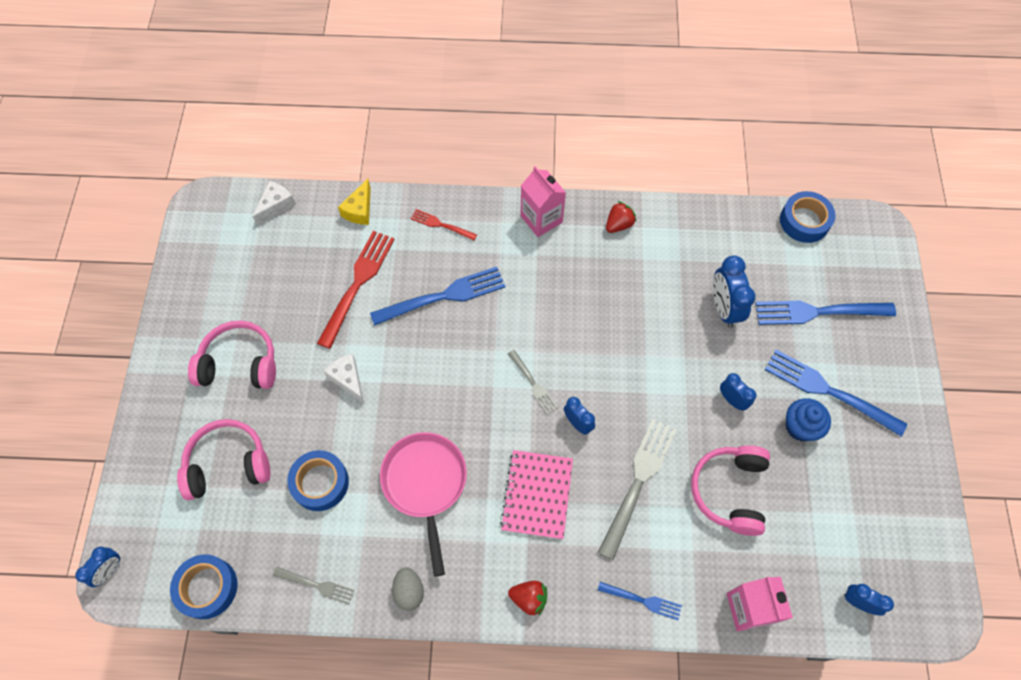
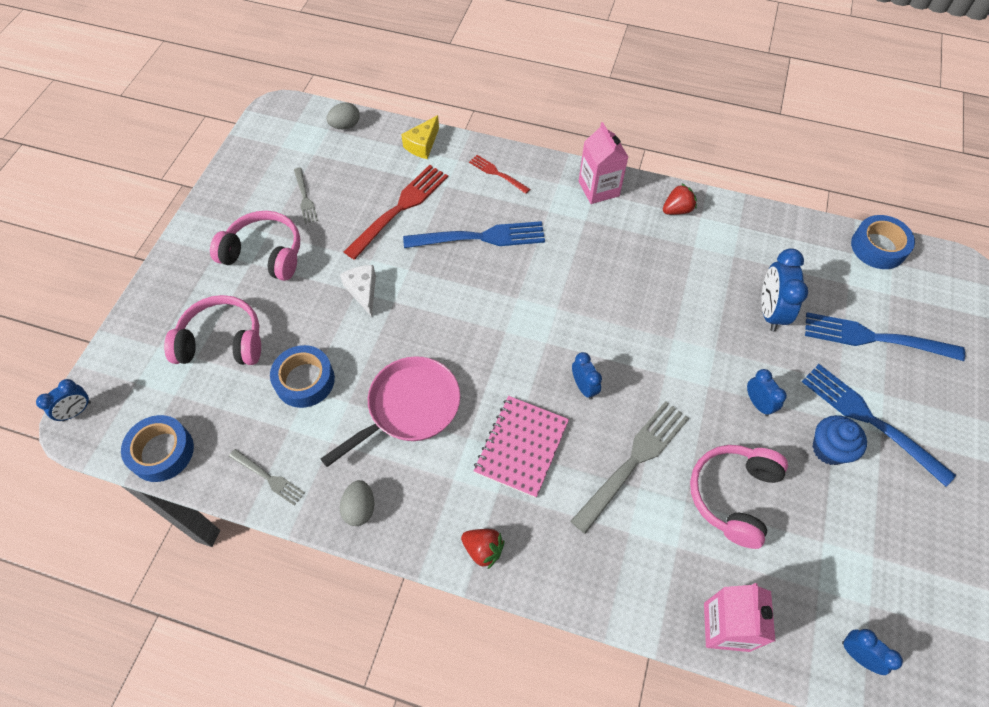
camera: 15 degrees right, 5 degrees down
(276, 206) = (345, 126): white cheese -> grey egg
(425, 484) = (409, 408): pink pan -> pink pan turned 45 degrees clockwise
(533, 384) = (548, 338): grey fork -> grey fork (305, 198)
(642, 600) = (607, 585): blue fork -> none

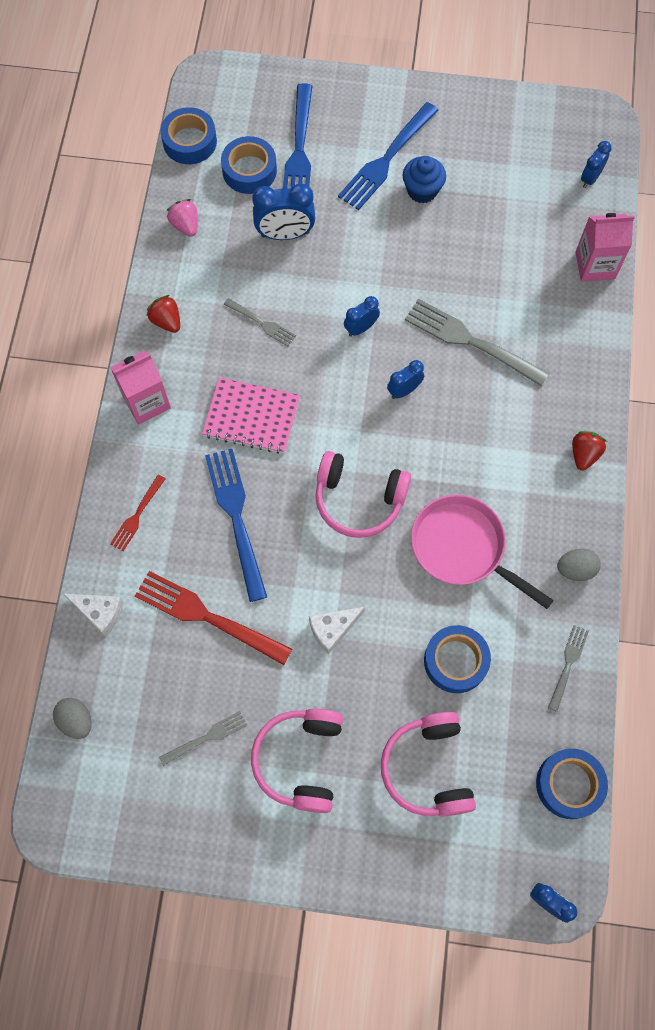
camera: 100 degrees left, 10 degrees up
(422, 145) = (100, 613): yellow cheese -> white cheese
(521, 447) = (479, 437): pink notebook -> pink notebook (251, 417)
(670, 279) = (262, 323): none -> grey fork
(733, 496) = (483, 262): pink headphones -> pink headphones (359, 499)
(758, 403) = (389, 244): blue clock -> blue clock (361, 328)
(780, 234) = (185, 225): none -> pink strawberry
(846, 291) = (249, 170): none -> blue tape

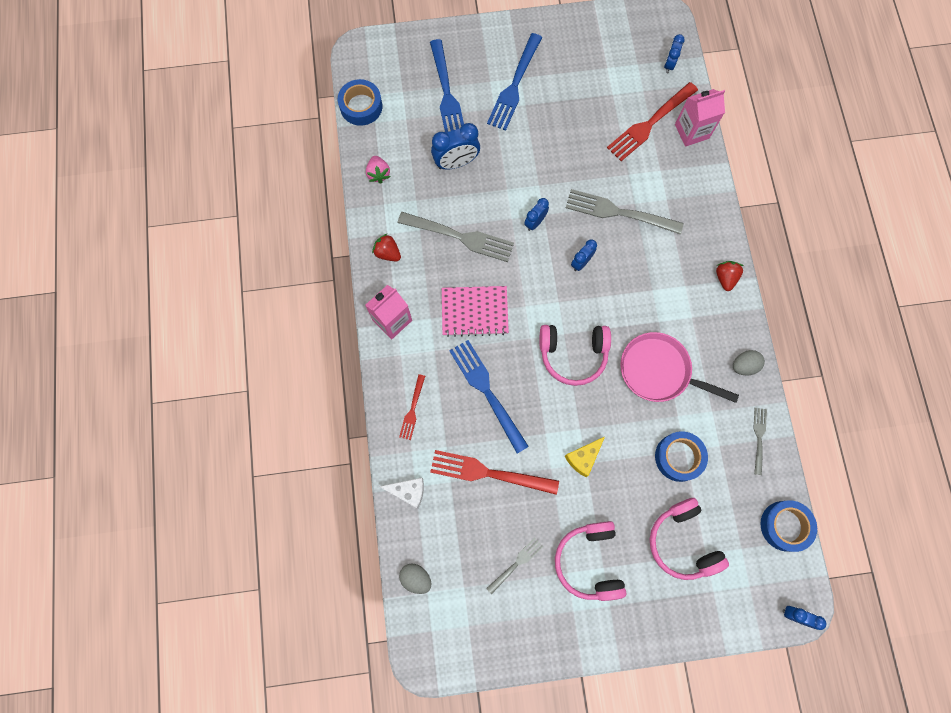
camera: 15 degrees left, 5 degrees up
(185, 225) = (378, 174): pink strawberry -> pink strawberry turned 150 degrees counterclockwise
(249, 170) = (414, 119): blue tape -> none
(262, 323) = (460, 237): grey fork -> grey fork, size x1.88
(332, 629) = (583, 457): white cheese -> yellow cheese
(422, 190) = (548, 104): blue cupcake -> none
(544, 244) = (650, 123): none -> red fork

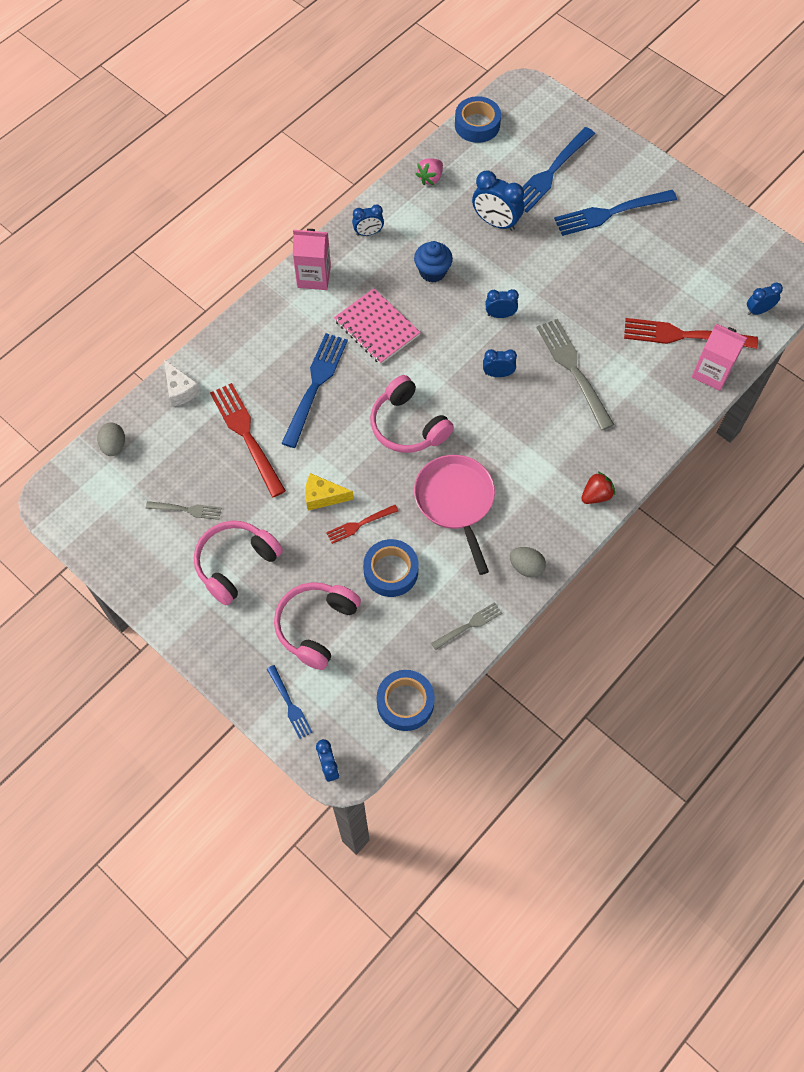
camera: 50 degrees right, 10 degrees down
(388, 253) = (368, 233): red strawberry -> blue clock
(412, 409) = (251, 344): red fork -> red fork (359, 524)
(460, 237) = (432, 271): grey fork -> blue cupcake
(728, 607) = (289, 704): none -> blue fork

